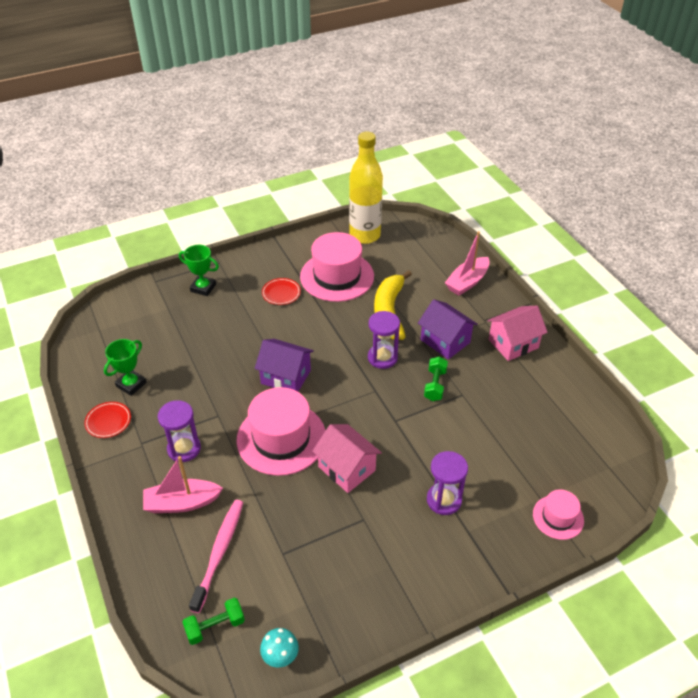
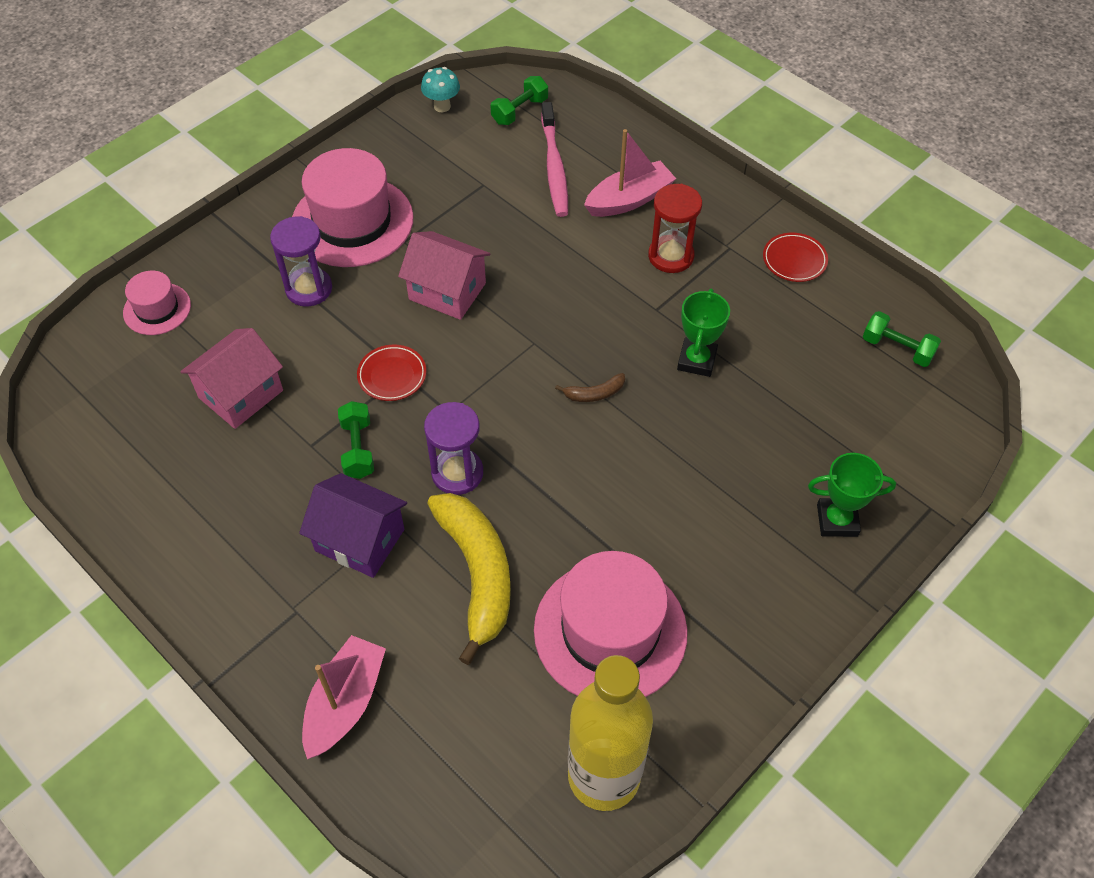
camera: 160 degrees right, 10 degrees up
(99, 353) = (897, 348): none -> green dumbbell
(131, 384) = (808, 316): green trophy -> green trophy (696, 360)
(184, 449) = (671, 256): purple hourglass -> red hourglass
(281, 293) = (692, 553): red plate -> red plate (392, 375)
(281, 438) = (552, 304): pink hat -> pink hat (352, 221)
(286, 377) = (594, 394): purple house -> brown banana
(513, 344) = (236, 572): pink house -> pink house (241, 394)

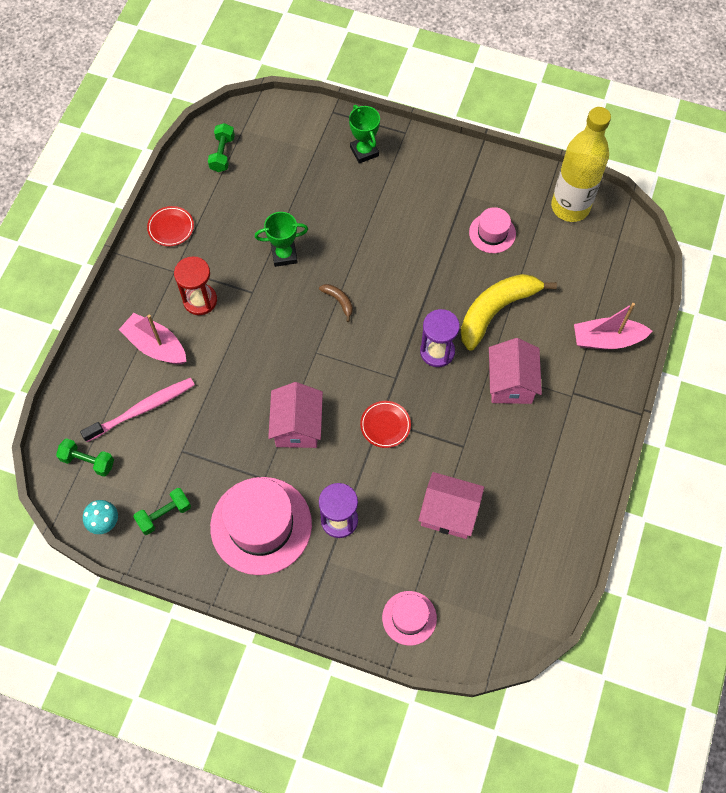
camera: 115 degrees left, 10 degrees up
(358, 449) = (451, 417): green dumbbell -> green dumbbell (164, 515)
(360, 540) = (511, 383): purple house -> pink house
(610, 631) = (492, 233): pink hat -> pink hat, size x0.52

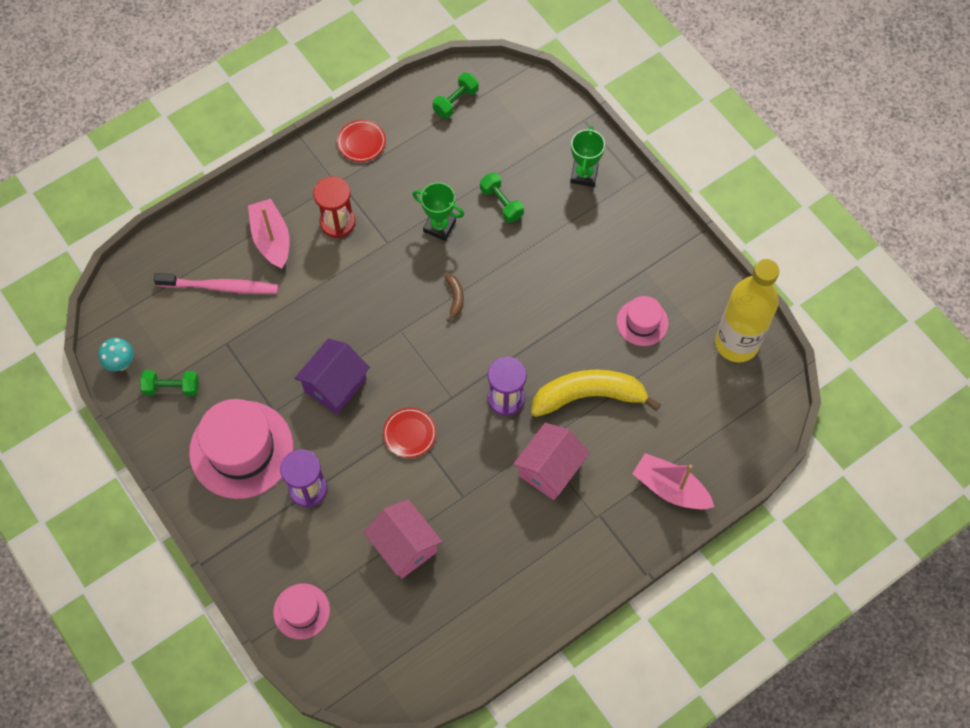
camera: 35 degrees right, 0 degrees up
(88, 461) = (146, 303): green dumbbell -> green dumbbell (501, 203)
(297, 426) = (335, 385): pink house -> purple house

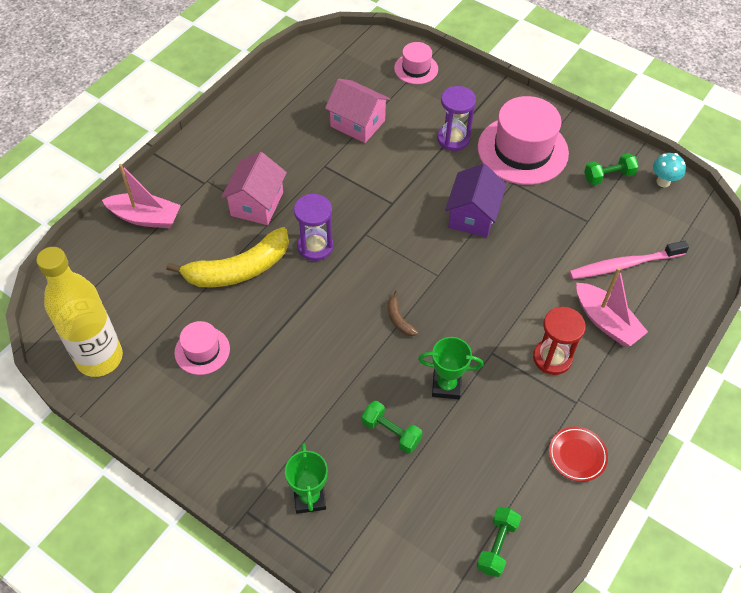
camera: 160 degrees right, 10 degrees down
(409, 434) = (389, 197): red plate -> none

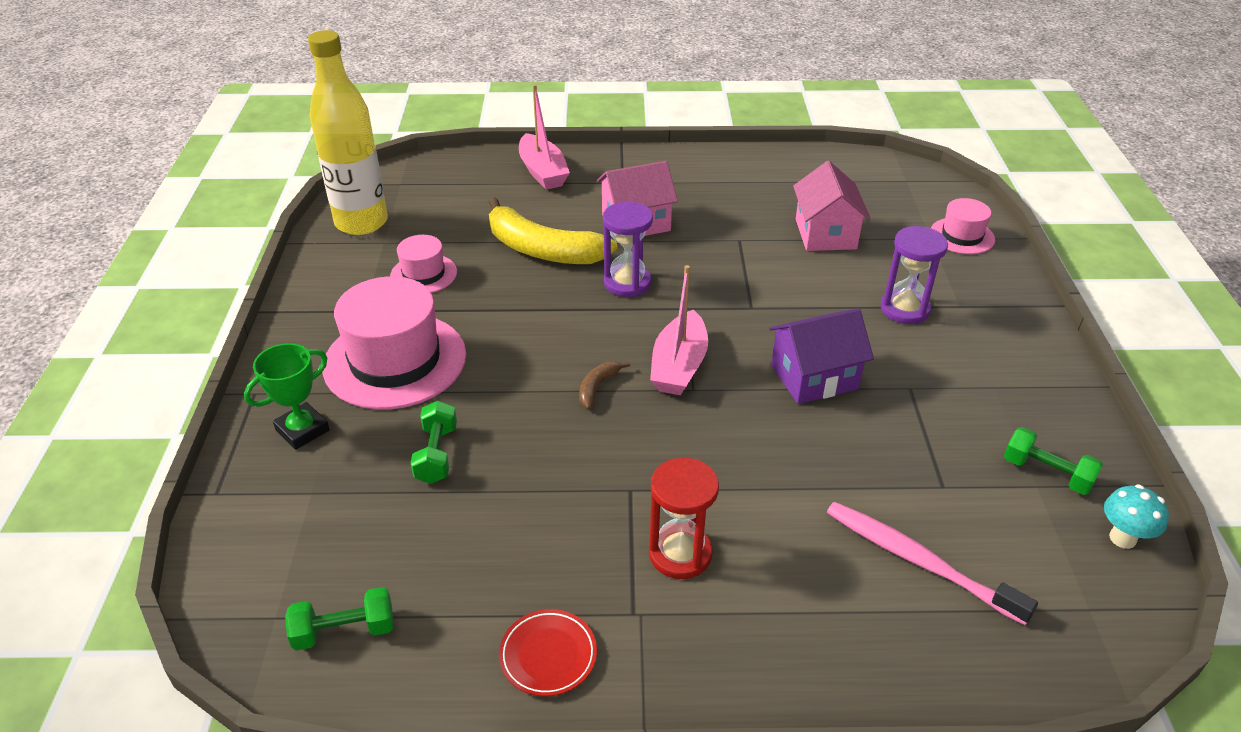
camera: 55 degrees right, 15 degrees down
(446, 386) = (542, 471): green trophy -> none
(522, 150) = (971, 372): pink hat -> pink hat (395, 360)
(606, 322) = (799, 585): pink boat -> pink boat (679, 366)

